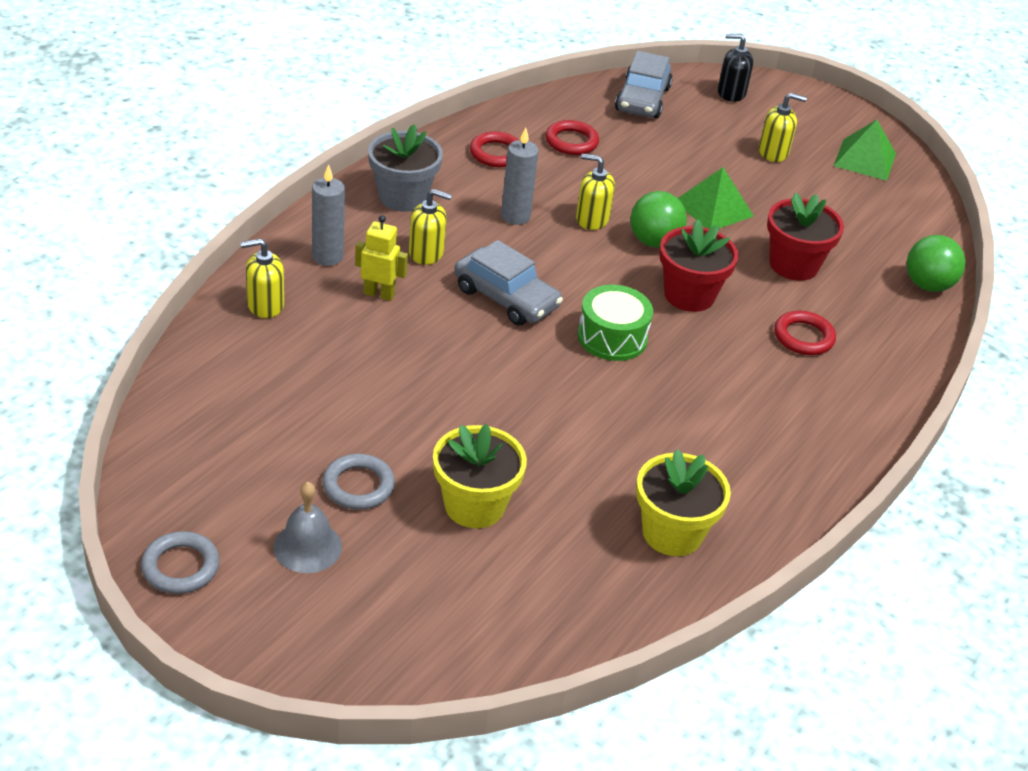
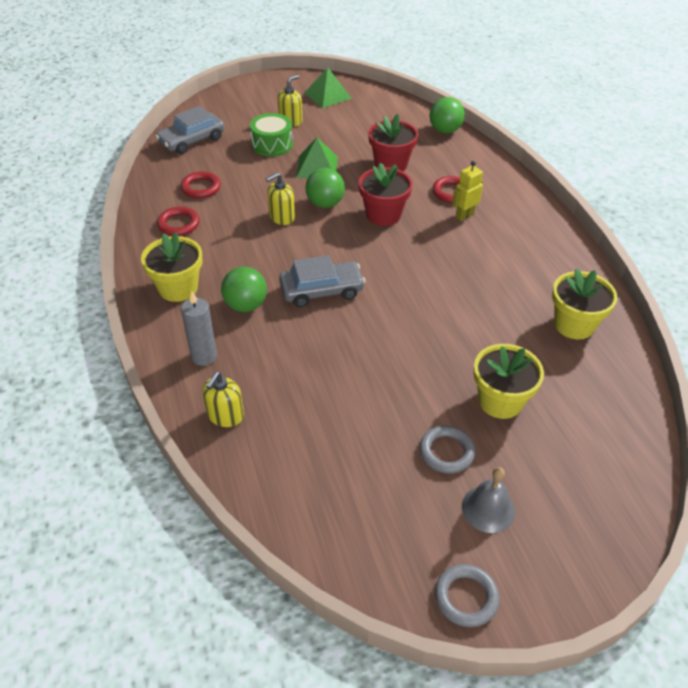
camera: 50 degrees left, 5 degrees up
(379, 294) = (266, 349): yellow robot -> yellow robot (464, 215)
(403, 197) = (178, 288): grey flower pot -> yellow flower pot
(426, 253) = (246, 305): yellow soap dispenser -> green ball
(515, 216) = (248, 247): grey candle -> none
(612, 337) = (394, 264): green drum -> green drum (272, 144)
(642, 99) = (192, 140): grey car -> grey car turned 90 degrees clockwise
(731, 93) = (223, 107): black soap dispenser -> none

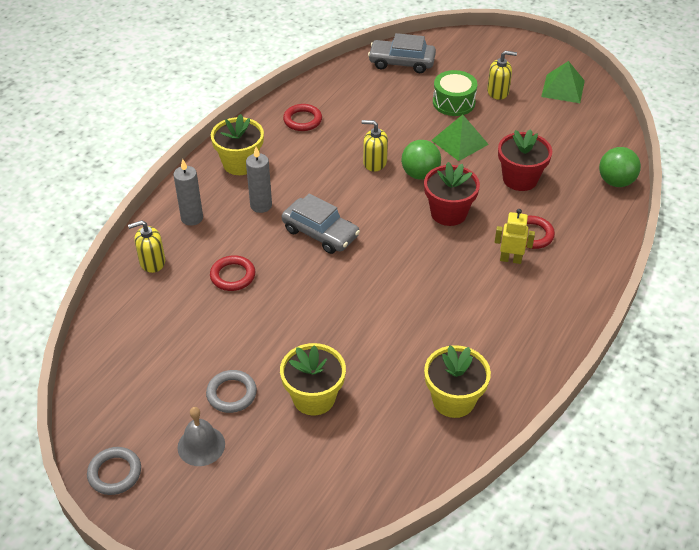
camera: 50 degrees right, 0 degrees up
(201, 188) = (354, 103): red ring -> red ring (233, 276)
(246, 305) = (261, 205): green ball -> grey candle

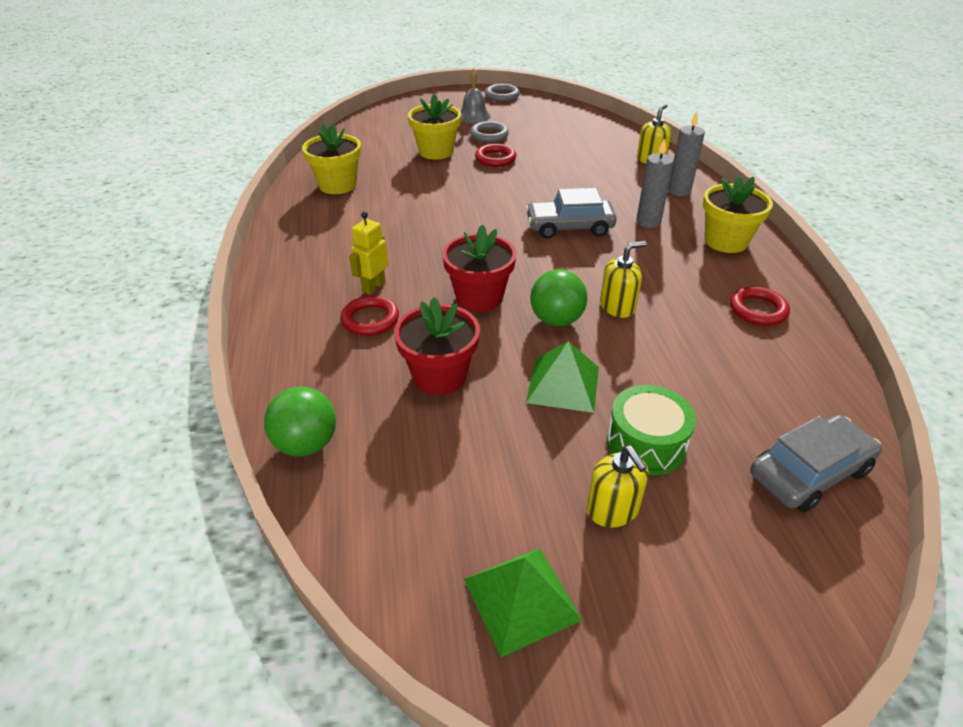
camera: 140 degrees right, 5 degrees down
(233, 276) = (586, 176): red ring -> red ring (495, 159)
(498, 92) = (612, 509): yellow soap dispenser -> yellow soap dispenser turned 75 degrees counterclockwise
(510, 259) = (373, 287): yellow robot -> yellow robot turned 150 degrees clockwise

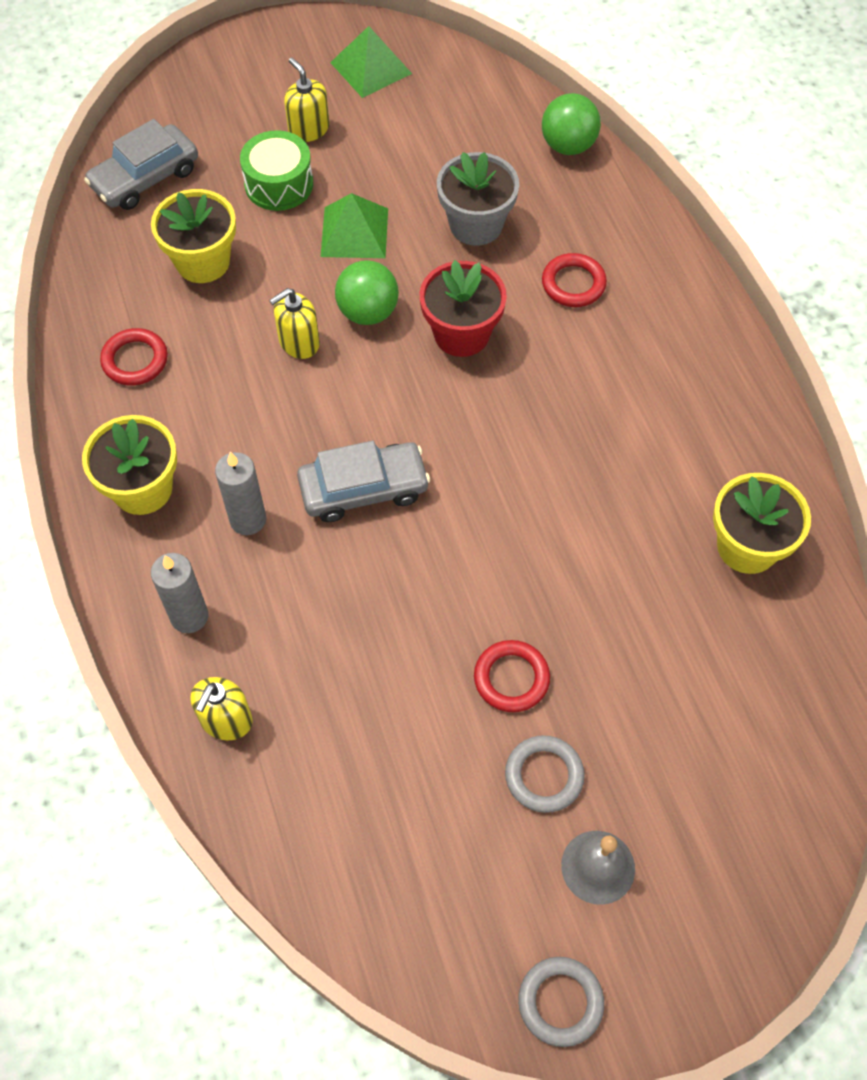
camera: 170 degrees right, 20 degrees up
(373, 287) = (591, 332): yellow robot -> none
(436, 152) = (626, 687): yellow flower pot -> yellow flower pot (203, 262)
(439, 376) = (476, 225): red flower pot -> grey flower pot

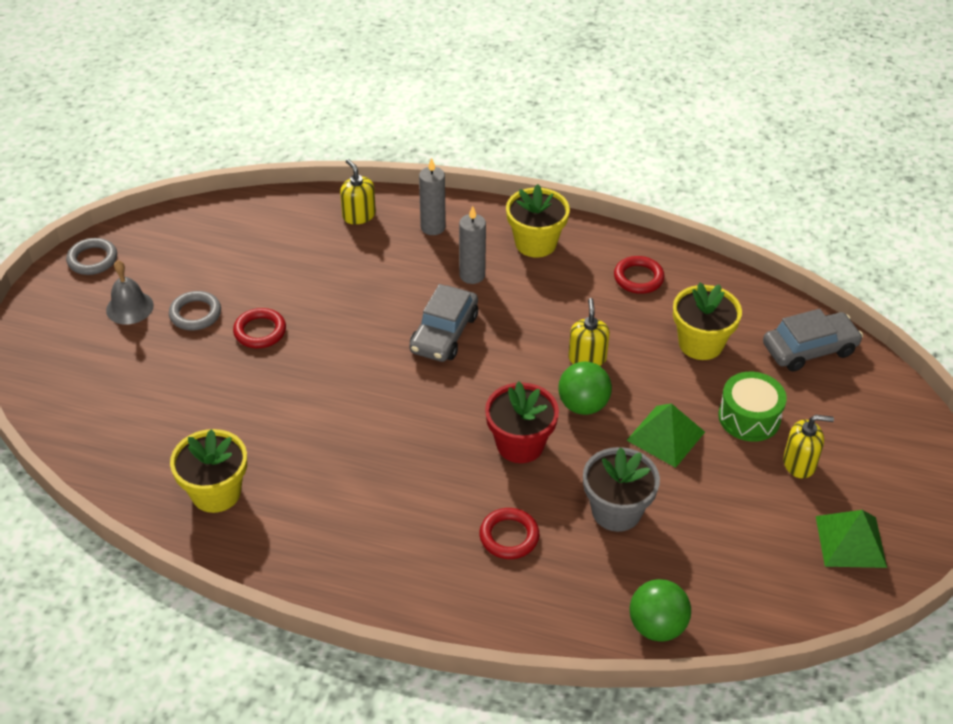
camera: 125 degrees right, 15 degrees down
(145, 178) = (809, 349): grey car -> grey car turned 75 degrees clockwise

